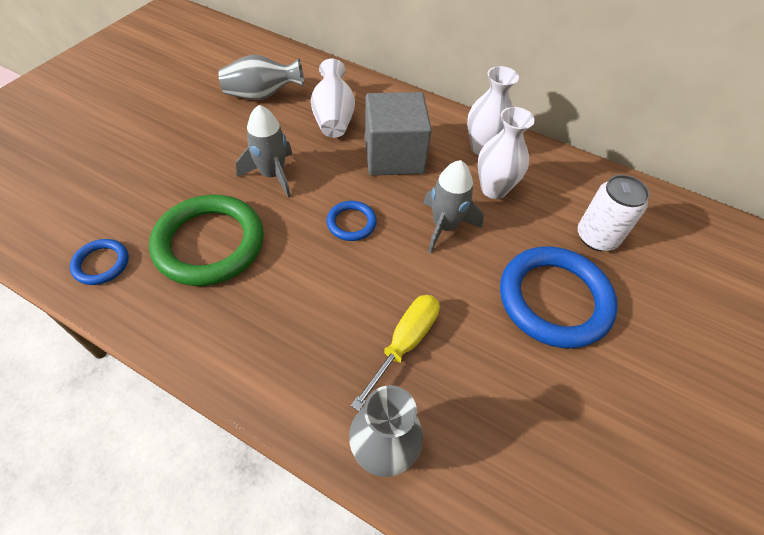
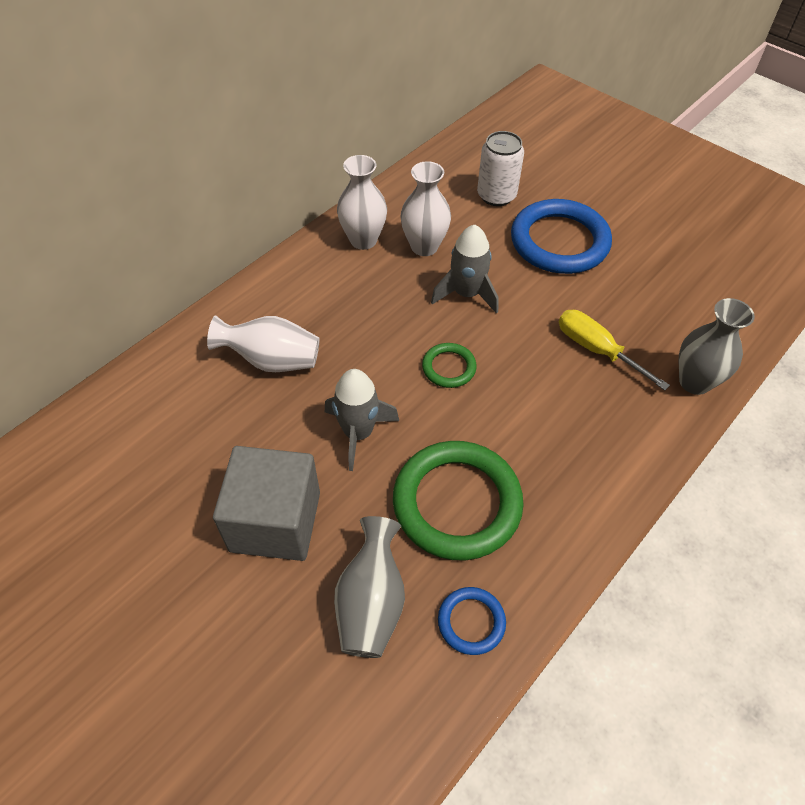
camera: 75 degrees left, 0 degrees up
(262, 95) = (197, 433): grey vase -> grey vase (371, 602)
(351, 223) = (449, 367): blue ring -> green ring
(394, 156) = (356, 315): grey cube -> grey cube (275, 521)

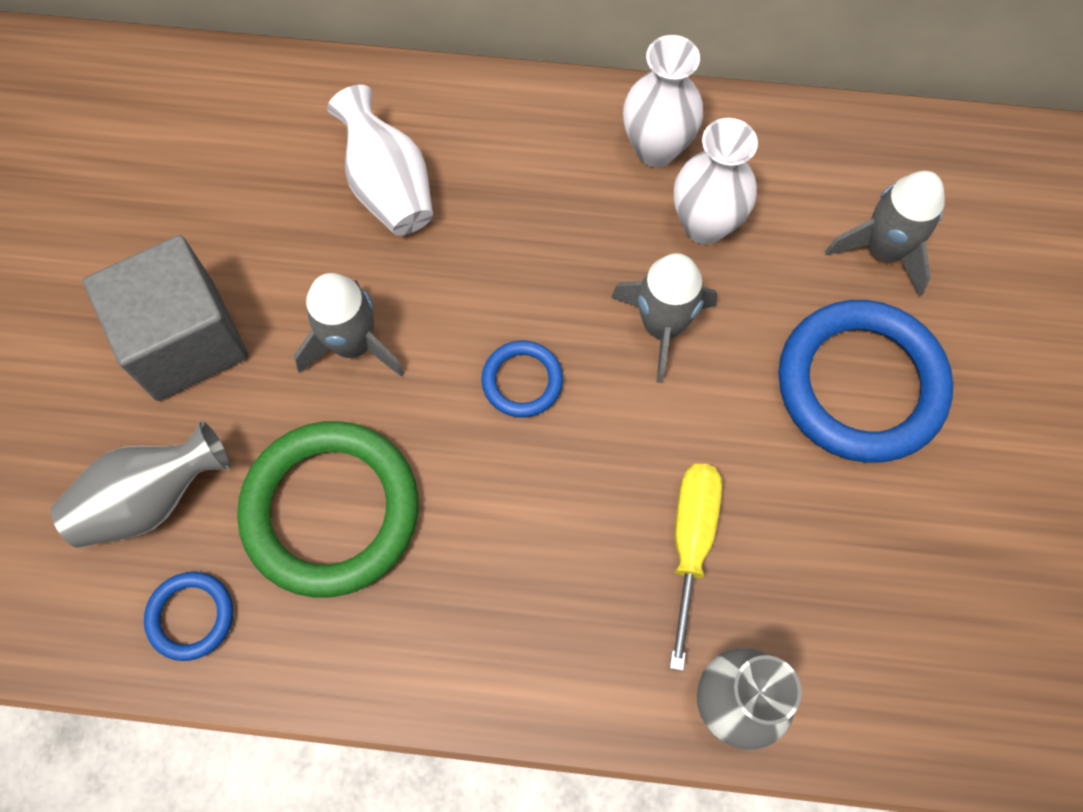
camera: 55 degrees right, 15 degrees up
(449, 367) = (522, 381): green ring -> blue ring
(496, 195) = (883, 251): white can -> grey rocket

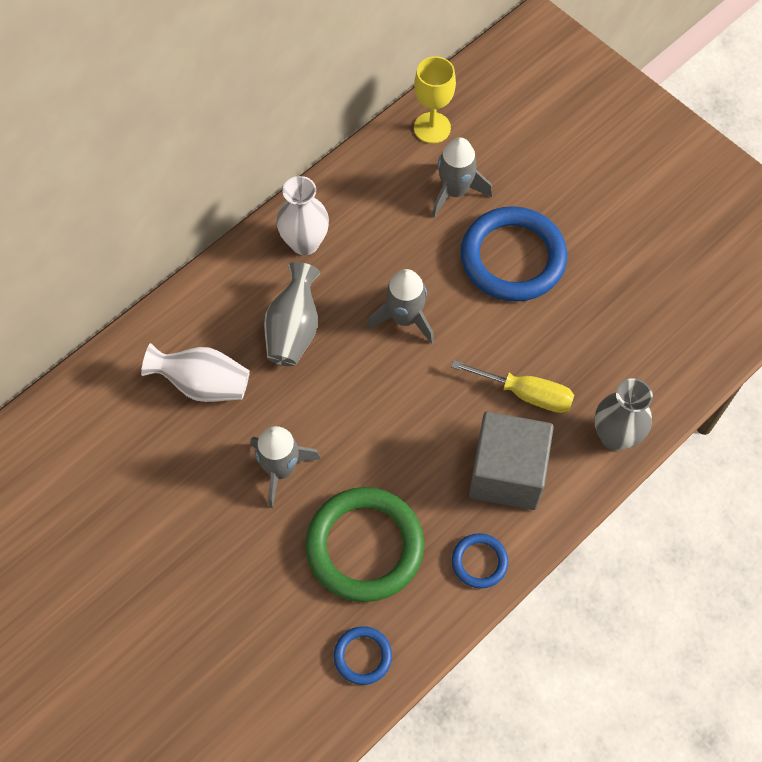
camera: 50 degrees left, 5 degrees down
(151, 499) = (278, 633): grey vase -> grey vase (293, 330)
(185, 340) = (199, 552): grey cube -> grey cube (507, 473)
(522, 381) = (375, 404): blue ring -> blue ring (479, 562)
(690, 543) = (525, 394): yellow screwdriver -> yellow screwdriver turned 150 degrees clockwise
(705, 225) = (368, 255): white vase -> none
(941, 161) = (432, 128): none -> yellow goblet

